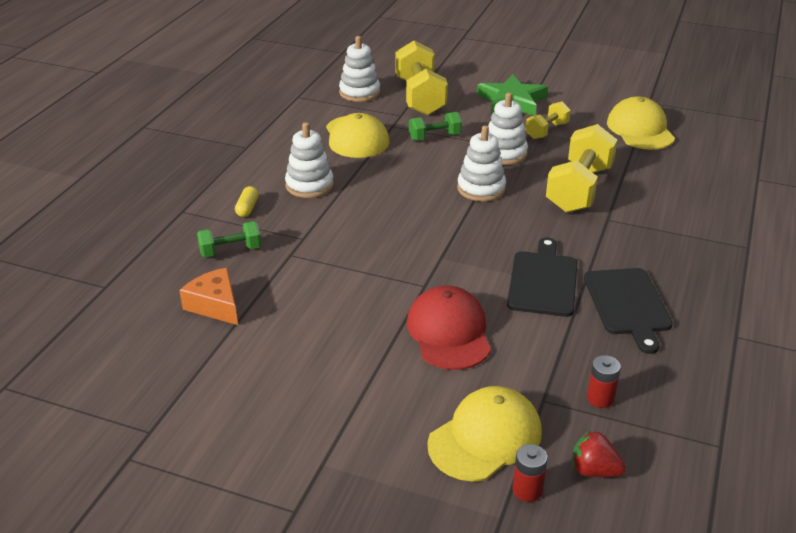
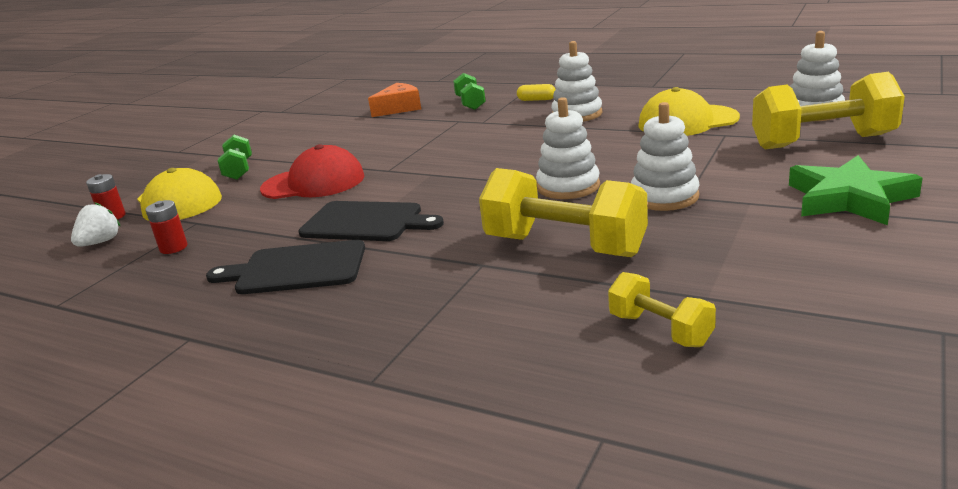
camera: 100 degrees right, 10 degrees down
(434, 137) = (701, 156): green dumbbell -> green dumbbell (239, 170)
(546, 131) = (749, 225): yellow dumbbell -> yellow dumbbell (660, 330)
(594, 470) = (100, 242): red strawberry -> white strawberry
(640, 129) = (791, 310): yellow cap -> none

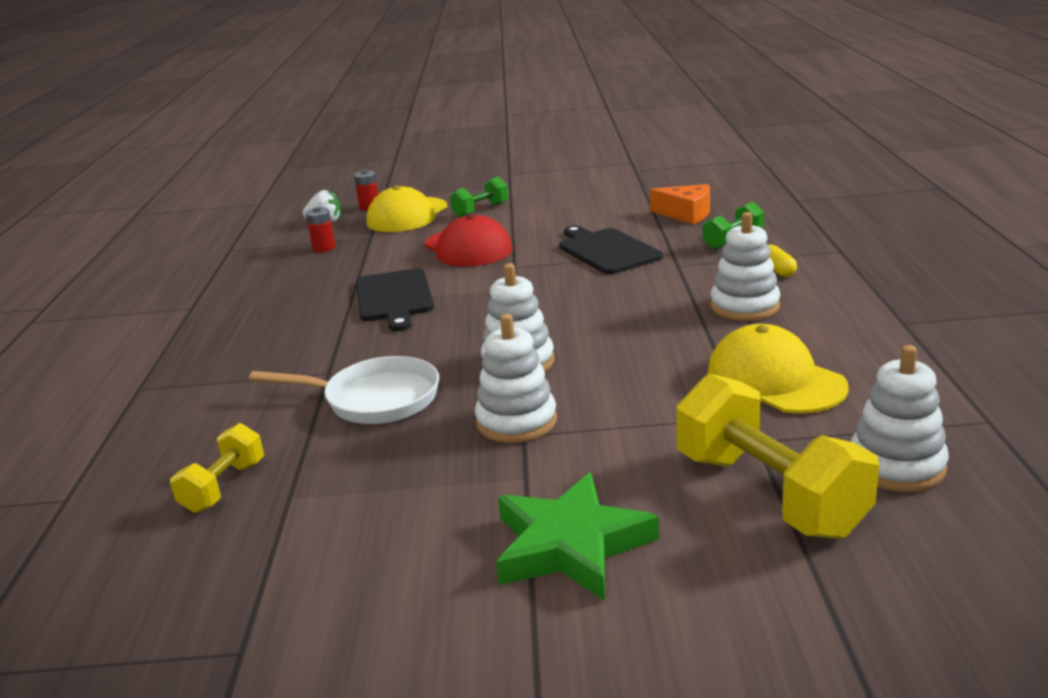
camera: 60 degrees right, 0 degrees up
(296, 269) = (300, 303): black cutting board -> black cutting board (607, 250)
(564, 246) = (375, 399): yellow dumbbell -> white pan

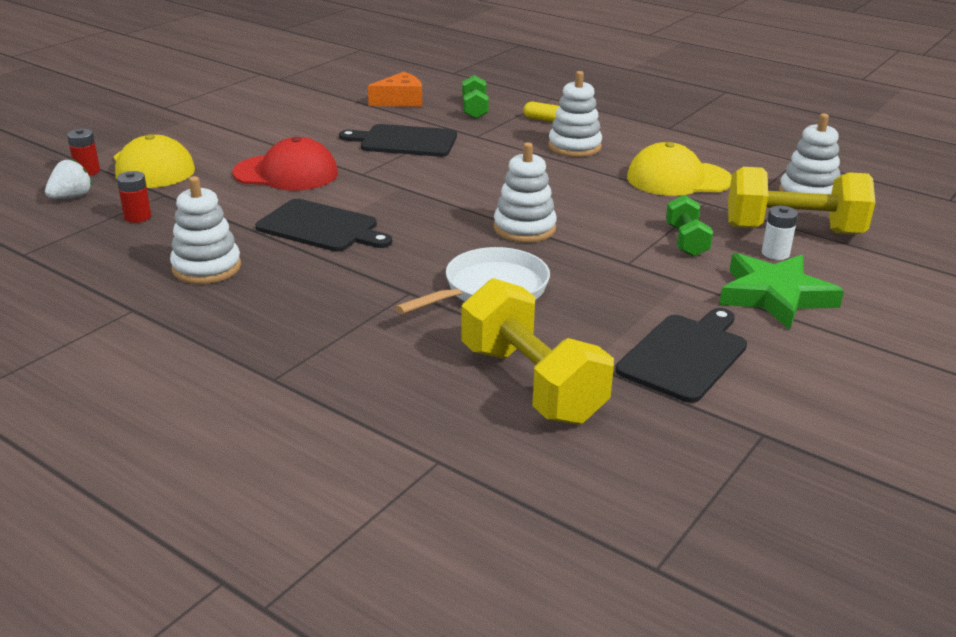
camera: 55 degrees left, 5 degrees up
(224, 487) = (532, 384): yellow dumbbell -> yellow dumbbell, size x1.87
(361, 541) = (685, 355): none -> black cutting board
(480, 210) = (218, 143): green dumbbell -> green dumbbell (686, 241)
(516, 422) = (607, 258): white stacking toy -> white stacking toy (206, 268)
(683, 505) = (775, 253): none -> white battery

